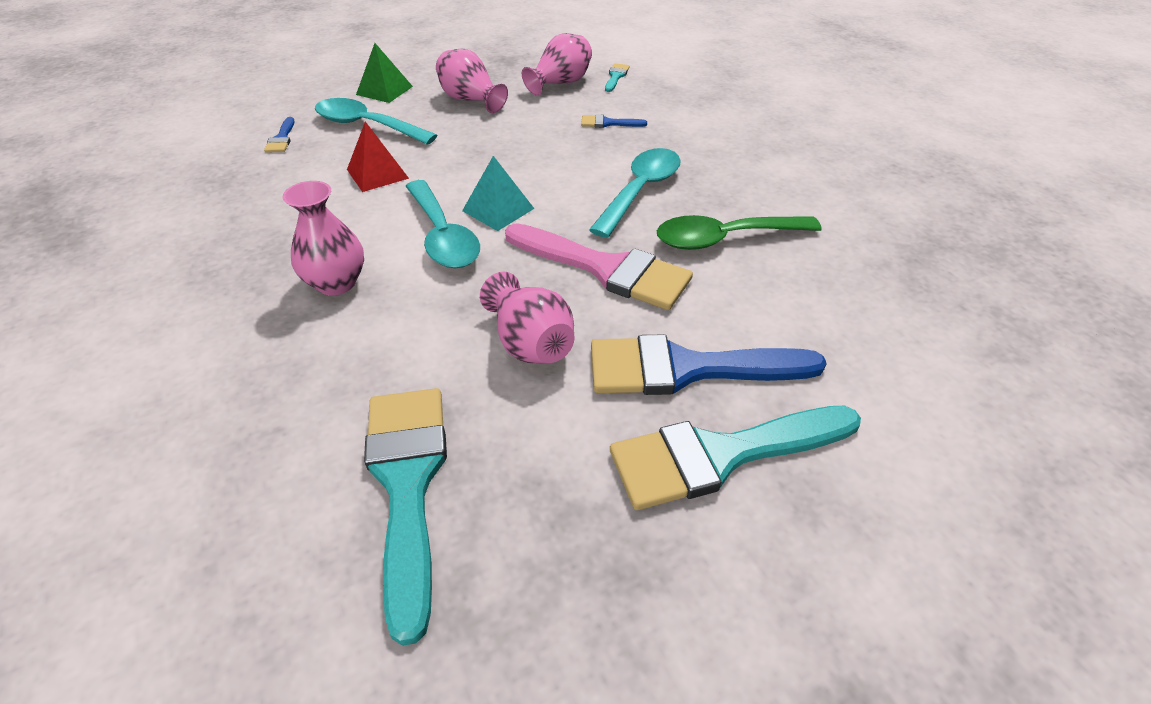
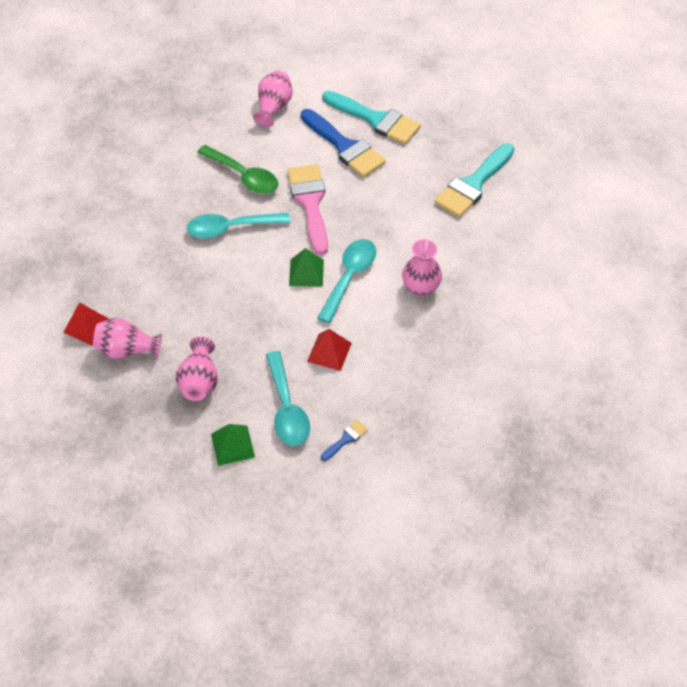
camera: 130 degrees left, 10 degrees up
(498, 209) = (306, 272): turquoise pyramid -> green pyramid
(530, 343) = (381, 197): pink vase -> pink vase (273, 108)
(608, 123) = (165, 287): blue brush -> none
(616, 76) = (87, 326): turquoise brush -> red pyramid

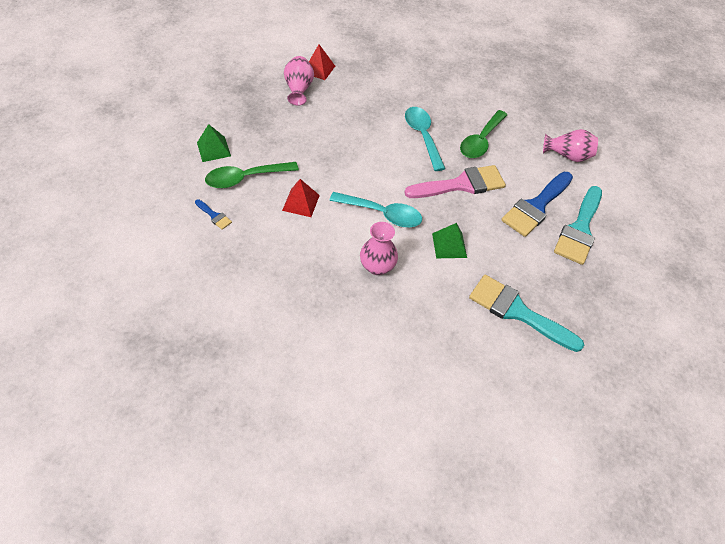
camera: 80 degrees right, 0 degrees up
(200, 381) = (271, 128): pink vase -> none
(287, 408) = (245, 178): turquoise spoon -> green spoon
(306, 272) = (383, 185): green pyramid -> green pyramid (449, 245)

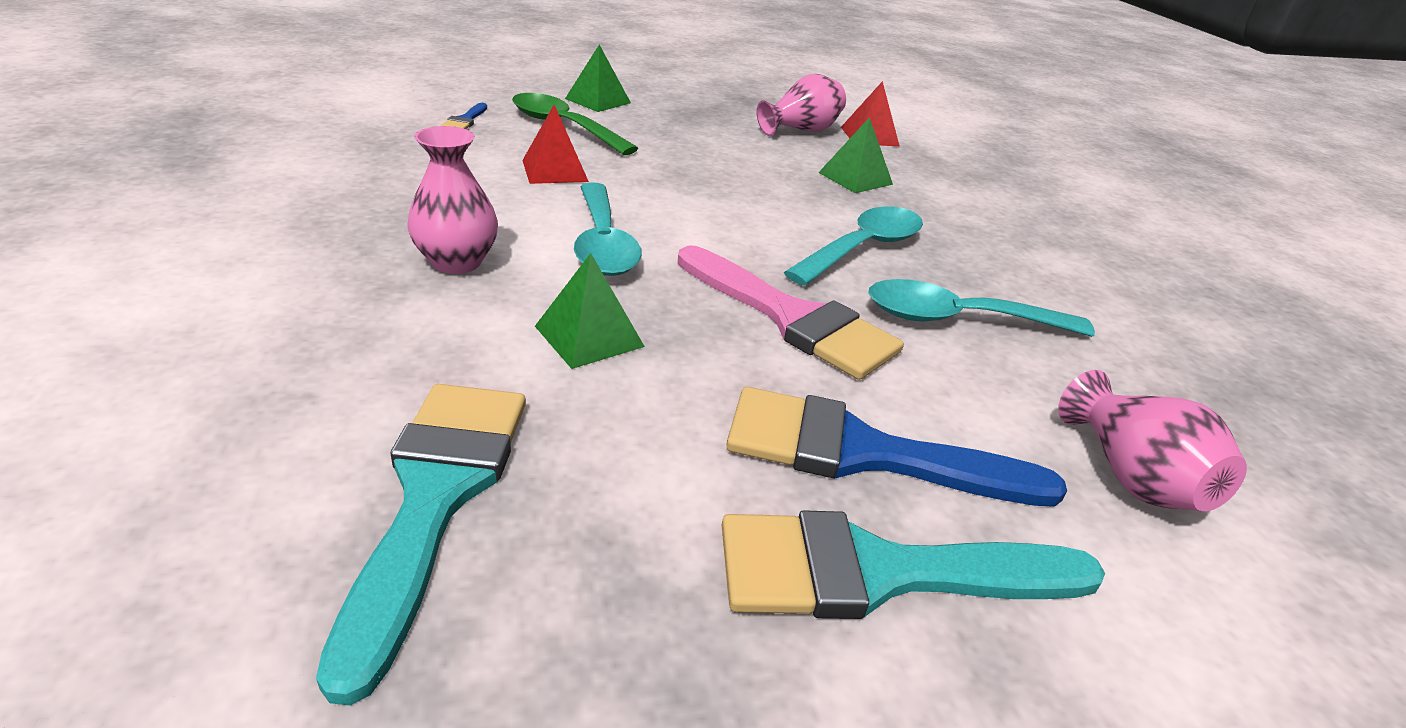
camera: 60 degrees right, 20 degrees down
(361, 102) = (855, 178): none -> green pyramid
(481, 141) = (958, 319): green spoon -> turquoise spoon

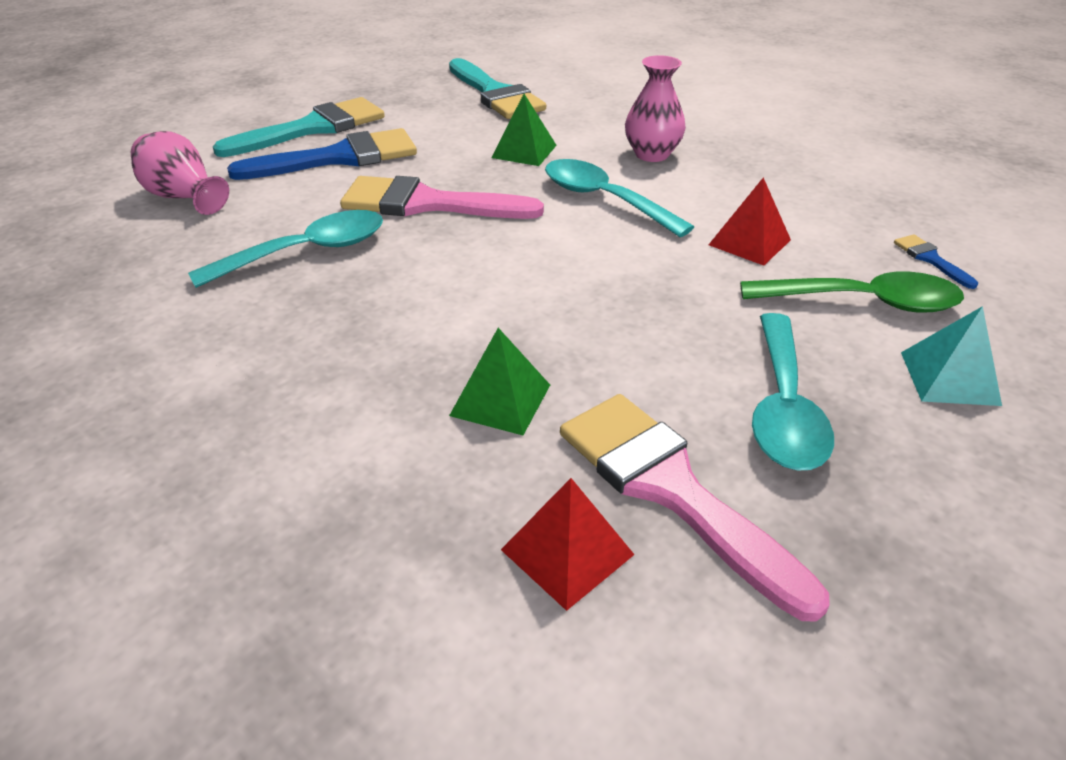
camera: 150 degrees right, 5 degrees up
(598, 100) = (949, 378): green pyramid -> turquoise pyramid
(801, 130) = (670, 488): pink vase -> pink brush
(863, 248) = (419, 287): turquoise spoon -> turquoise spoon (783, 407)

